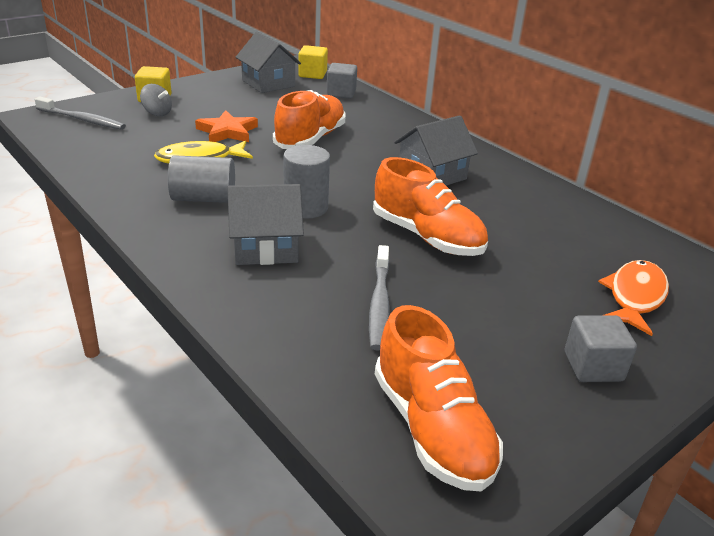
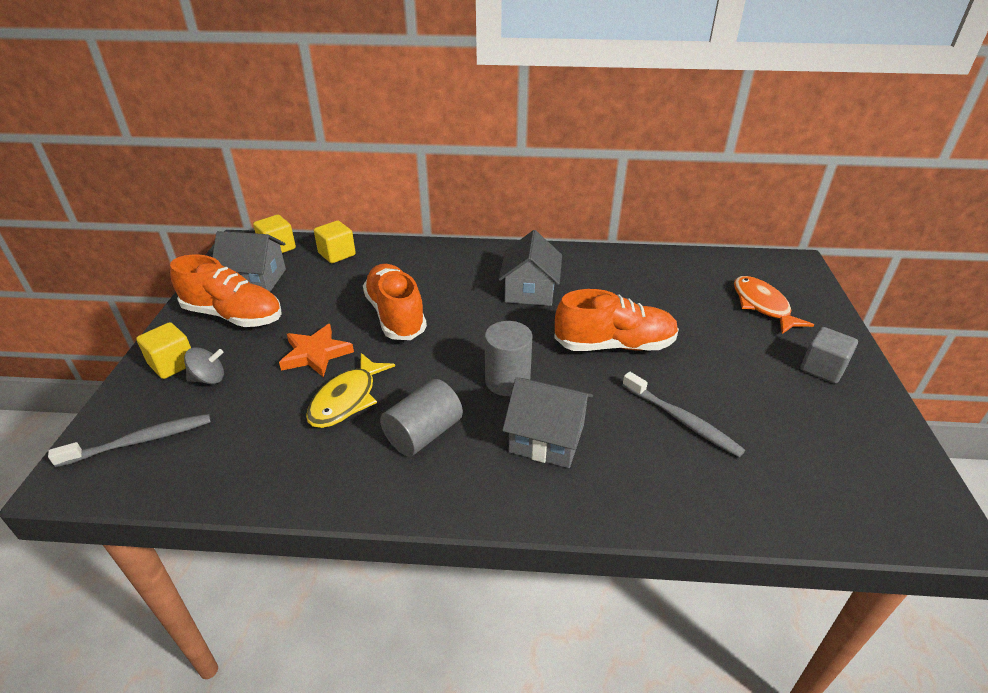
camera: 45 degrees left, 5 degrees up
(265, 247) = (547, 438): grey house -> grey house turned 75 degrees clockwise
(341, 93) = (337, 254): grey cube -> yellow cube
(432, 429) = (845, 480): orange shoe -> orange shoe (234, 315)

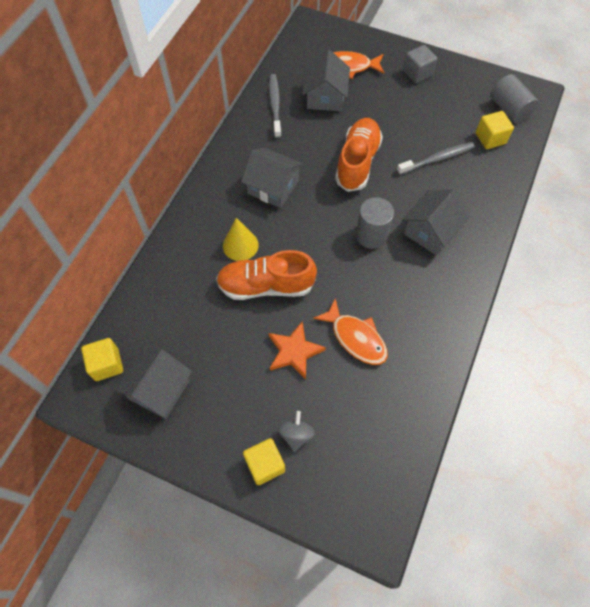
camera: 70 degrees left, 25 degrees up
(140, 441) = (354, 486): grey toothbrush -> grey toothbrush (275, 105)
(234, 315) = (212, 412): orange shoe -> none
(337, 254) = (147, 313): yellow cube -> yellow cube (490, 138)
(347, 399) = (356, 338): yellow fish -> orange fish
(423, 434) = (405, 297): grey cylinder -> grey cylinder (509, 109)
(440, 287) = (240, 245): none -> yellow cone
(694, 298) = (325, 97): none -> grey house

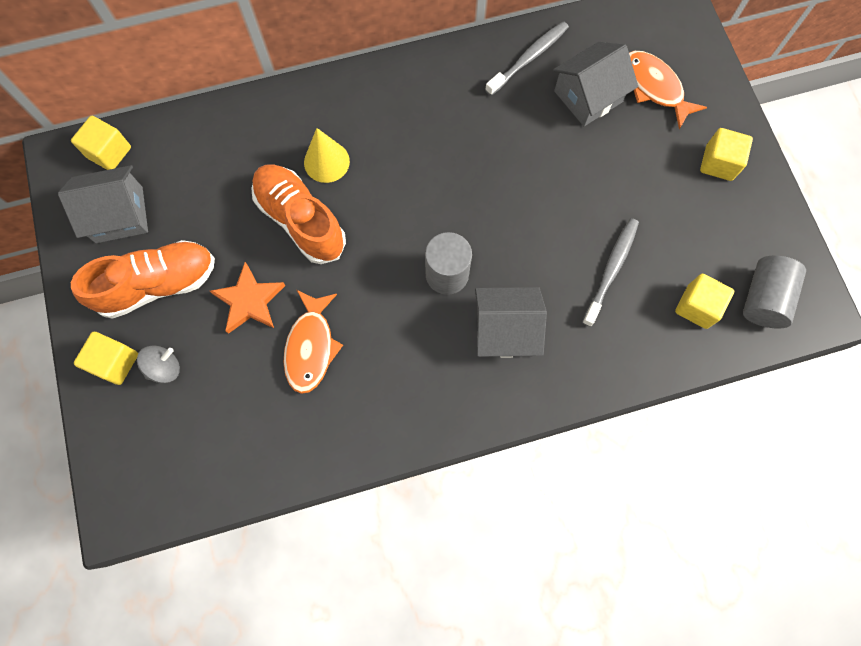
camera: 50 degrees right, 10 degrees up
(273, 187) = (422, 137): grey house -> none
(357, 162) = (529, 192): orange shoe -> orange shoe (158, 284)
(417, 73) = (718, 163): grey cube -> yellow cube
(437, 159) = (611, 270): grey toothbrush -> grey toothbrush turned 90 degrees counterclockwise

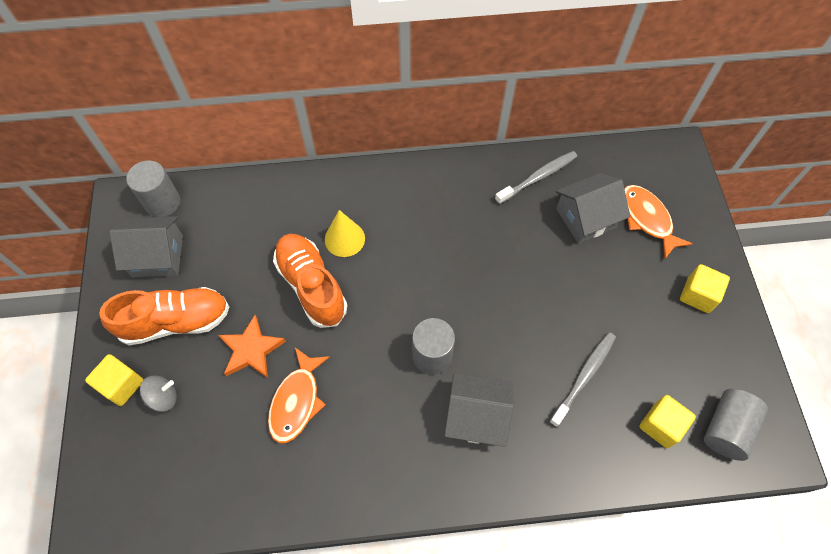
camera: 10 degrees right, 10 degrees down
(109, 152) = (162, 202): yellow cube -> grey cylinder

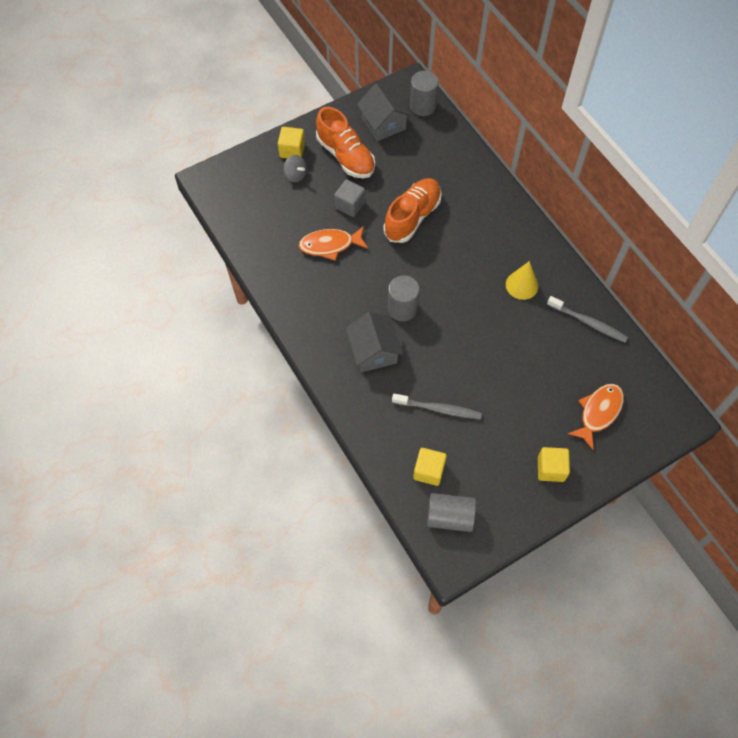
camera: 65 degrees right, 0 degrees up
(251, 350) = (350, 205): orange star -> grey cube
(344, 239) = (458, 220): yellow cone -> yellow cone (522, 285)
(586, 218) = (572, 368): grey house -> none

